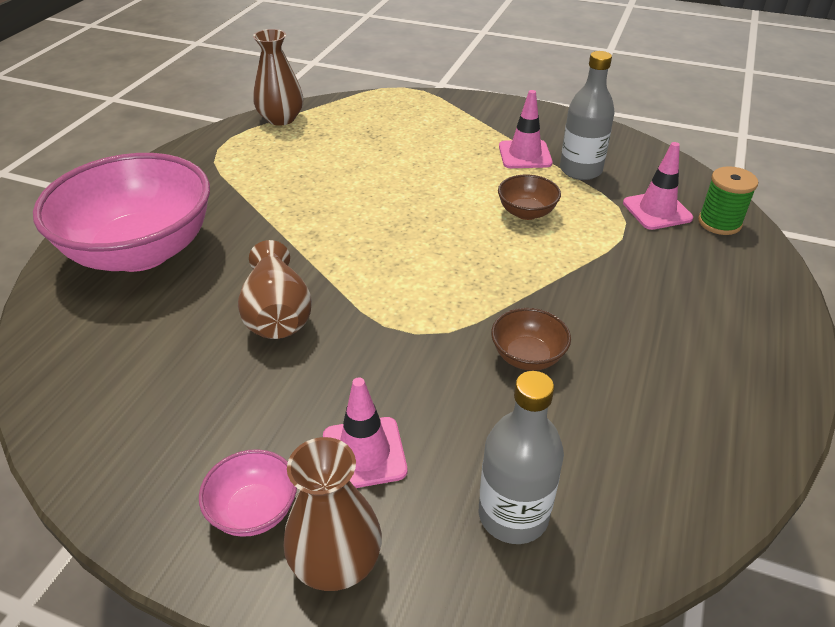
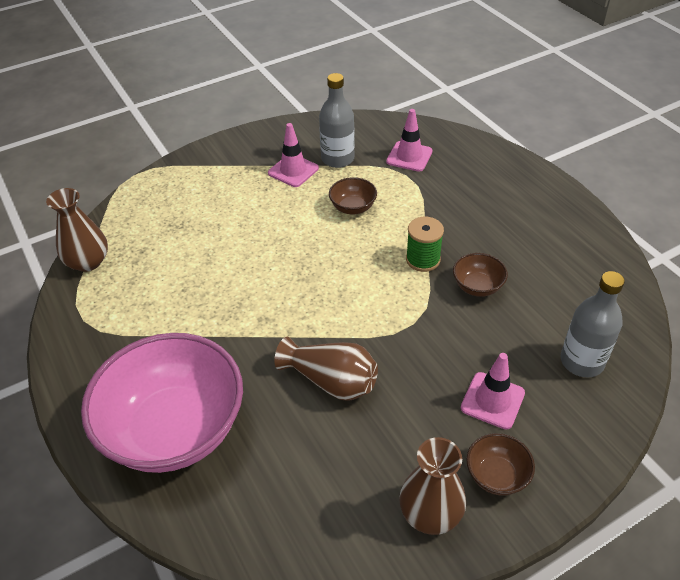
camera: 50 degrees left, 5 degrees up
(254, 510) = (496, 475): pink bowl -> brown bowl
(336, 561) = (559, 453): brown vase -> brown vase (430, 513)
(719, 223) = (444, 142): green spool -> green spool (423, 259)

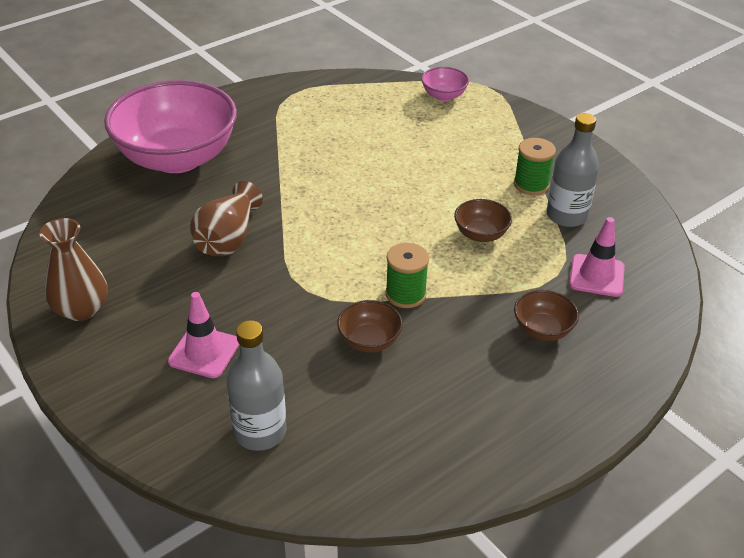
camera: 80 degrees right, 5 degrees down
(88, 262) = (359, 84): brown vase -> none
(138, 204) = (443, 96): none -> pink bowl
(293, 171) = (531, 184): pink traffic cone -> green spool
(496, 475) = (115, 354): brown bowl -> brown bowl (542, 330)

